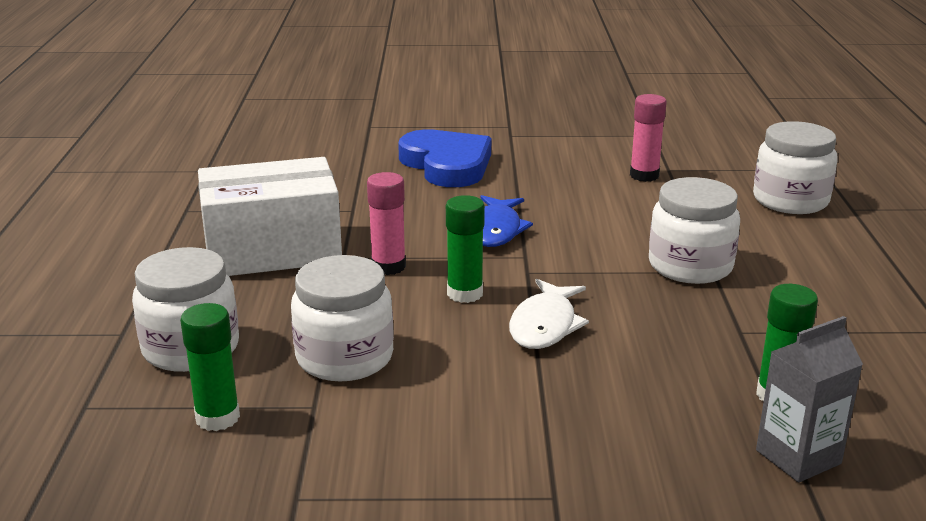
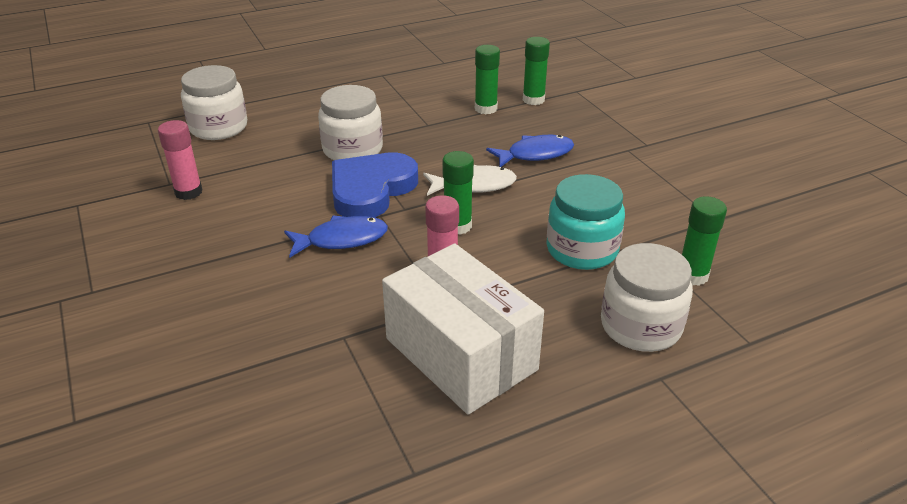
camera: 115 degrees left, 10 degrees up
(344, 357) = (582, 250): white jar -> turquoise jar
(447, 165) = (197, 310): blue heart -> blue heart (371, 190)
(596, 396) = (535, 154): none -> blue fish
(798, 457) = (533, 100): grey carton -> green glue stick

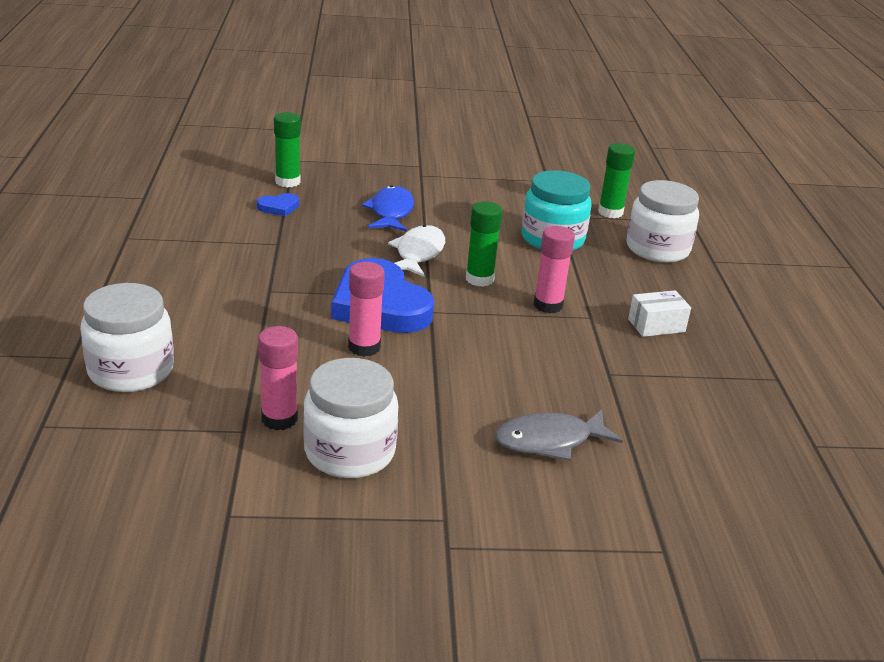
camera: 70 degrees left, 5 degrees down
(212, 322) = (549, 441): none -> grey fish
(302, 199) = (364, 347): none -> pink glue stick
(342, 240) = (458, 341): blue fish -> none
(352, 149) = (287, 295): white jar -> white jar (350, 452)
(461, 354) = (656, 325): white box -> white box, size x0.42
(486, 108) = (278, 207): green glue stick -> blue heart

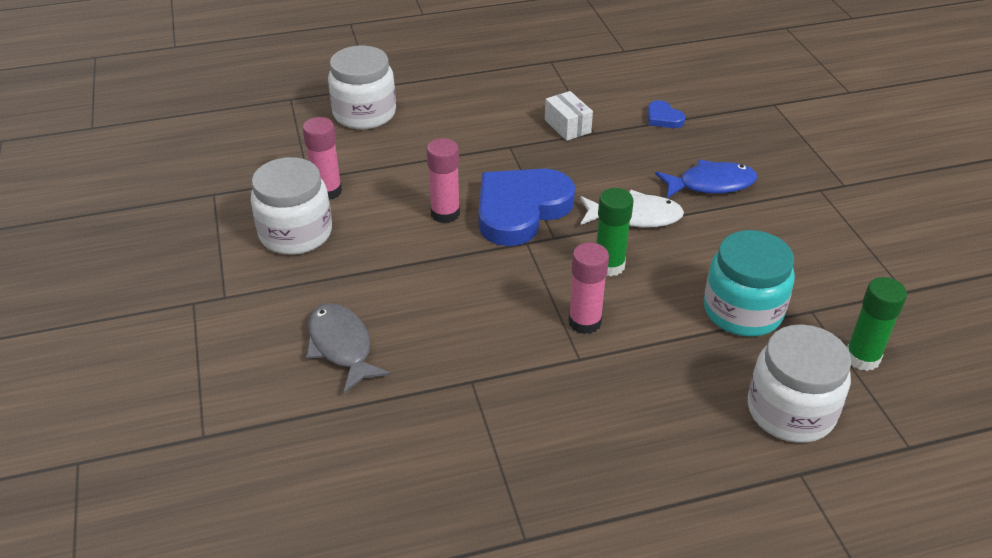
camera: 80 degrees right, 10 degrees up
(288, 182) = (721, 111): green glue stick -> none
(656, 325) = (591, 417): white box -> white box (567, 126)

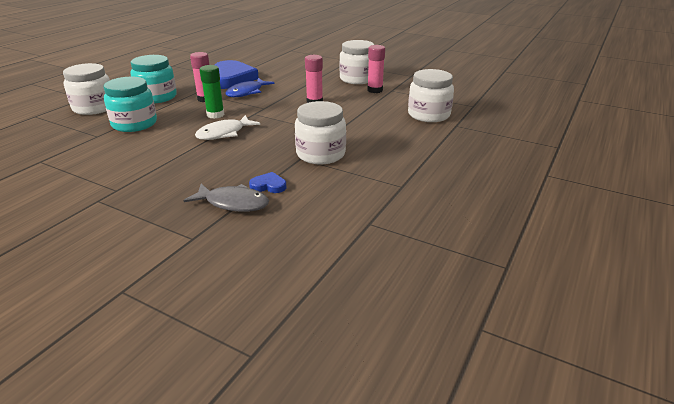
camera: 135 degrees right, 10 degrees down
(341, 346) = (285, 69): grey fish -> grey fish (233, 203)
(520, 210) = (284, 115): blue heart -> blue heart (231, 79)
(567, 126) = (320, 154): white box -> white jar
(660, 382) = (157, 97): none -> turquoise jar
(711, 184) = (195, 163): blue fish -> blue fish (247, 92)
(862, 358) = (63, 130): green glue stick -> none

